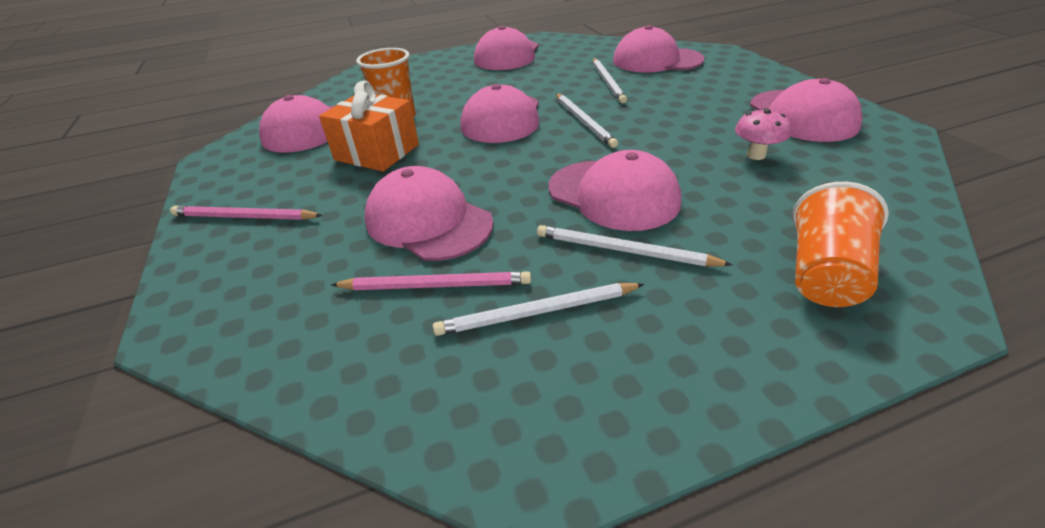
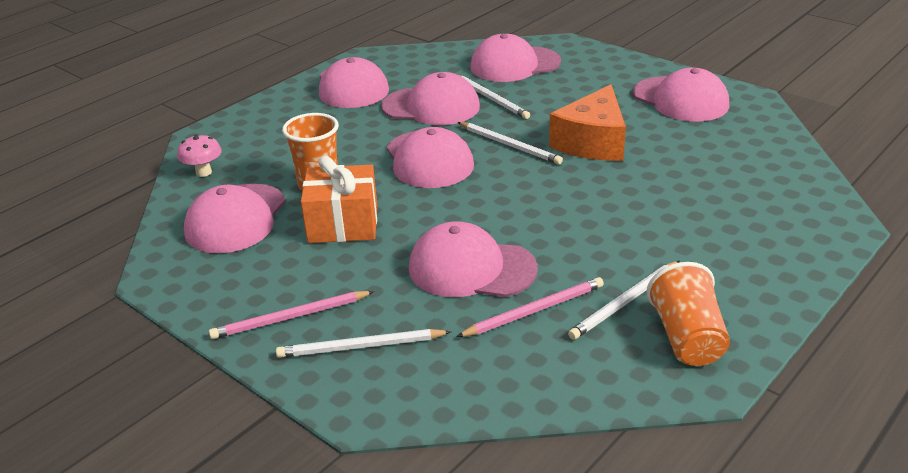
camera: 30 degrees left, 5 degrees down
(613, 195) = (597, 204): pink cap -> pink cap (431, 106)
(624, 250) = (643, 243): white pencil -> white pencil (360, 347)
(667, 135) = (592, 142): none -> orange cheese
(756, 155) = (673, 143): pink mushroom -> pink mushroom (203, 172)
(824, 274) = (776, 219): orange cup -> orange cup (687, 338)

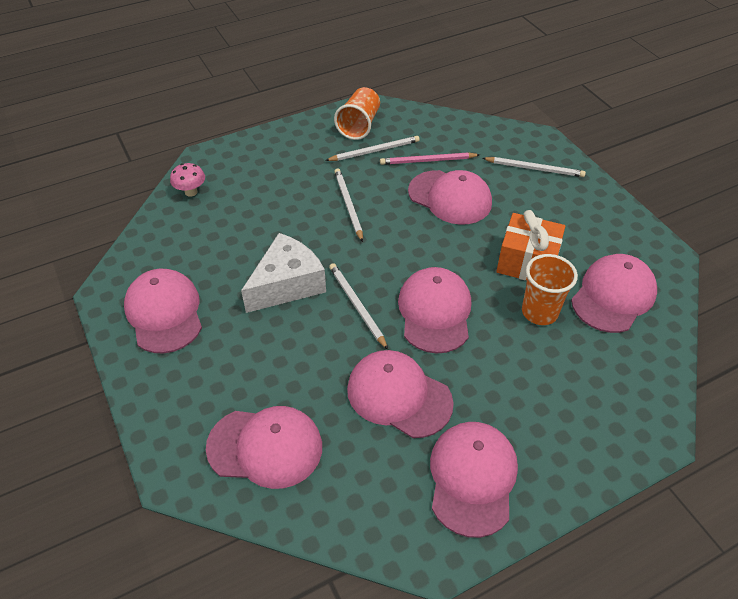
camera: 160 degrees left, 15 degrees up
(203, 172) = (648, 369): pink mushroom -> pink mushroom (191, 192)
(290, 317) = (574, 198): pink pencil -> none
(491, 98) = (331, 386): white pencil -> white pencil (348, 205)
(592, 142) = (287, 284): orange cheese -> white cheese

